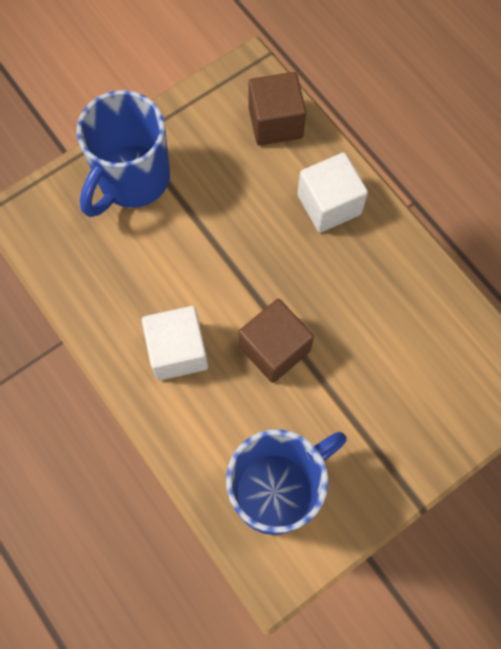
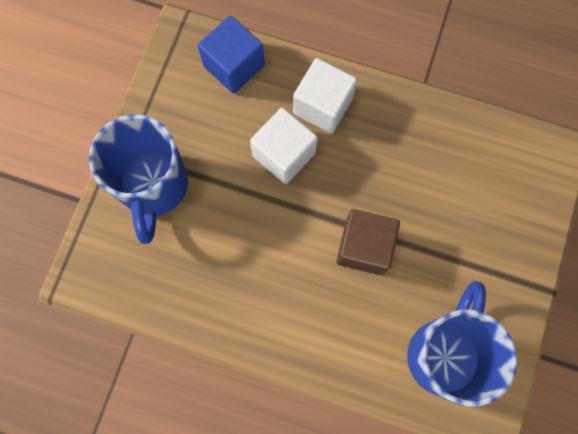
camera: 35 degrees left, 5 degrees up
(178, 351) = (293, 300): white cube -> white cube (284, 154)
(275, 122) = (234, 66): brown cube -> blue cube

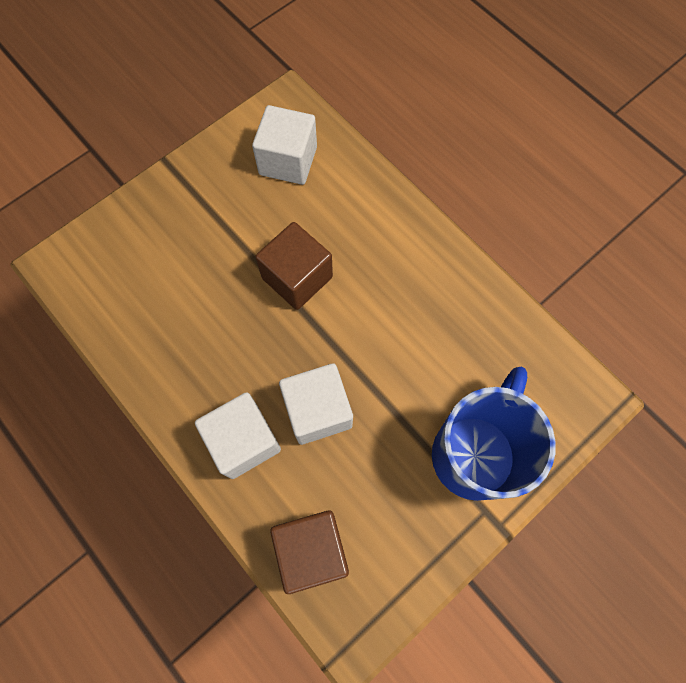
camera: 150 degrees left, 5 degrees down
(234, 66) = (312, 550): blue cube -> brown cube
(444, 353) = (288, 161): blue mug -> white cube

